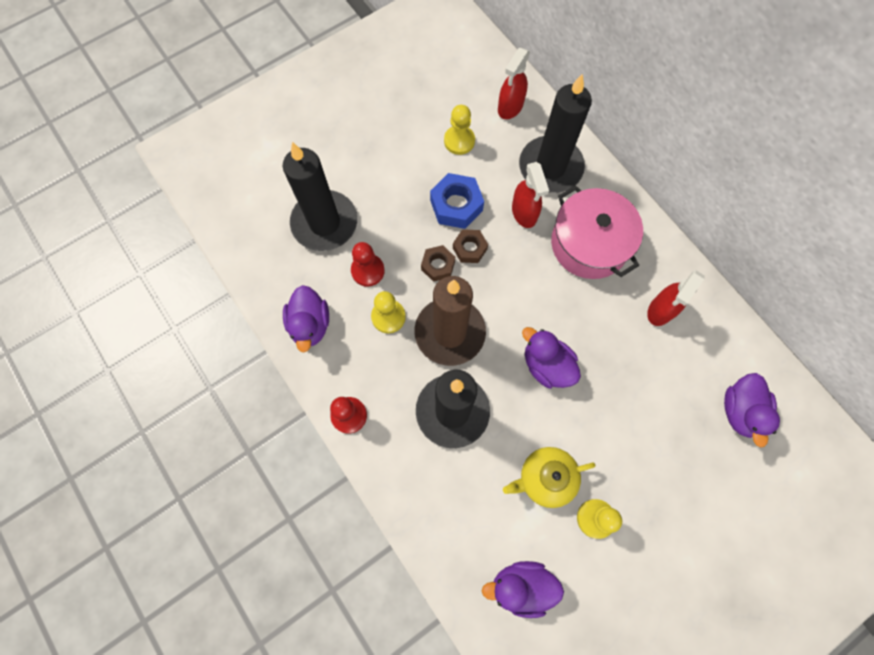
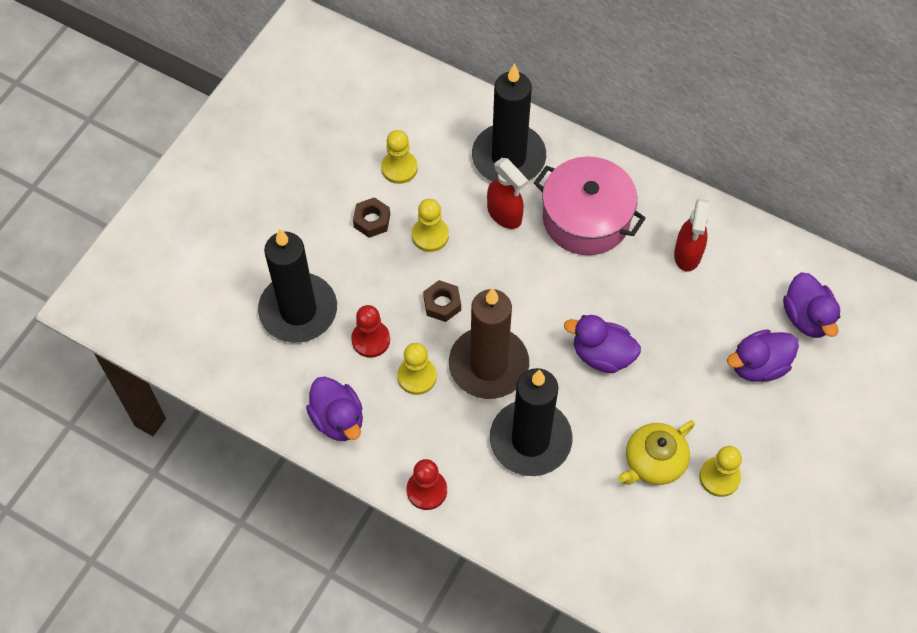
camera: 25 degrees left, 10 degrees down
(456, 205) = (430, 235): blue nut -> yellow pawn
(469, 248) = (466, 273): brown nut -> brown nut (372, 221)
(510, 107) = (435, 112): red spray bottle -> none
(521, 586) = (679, 571): purple duck -> purple duck (758, 365)

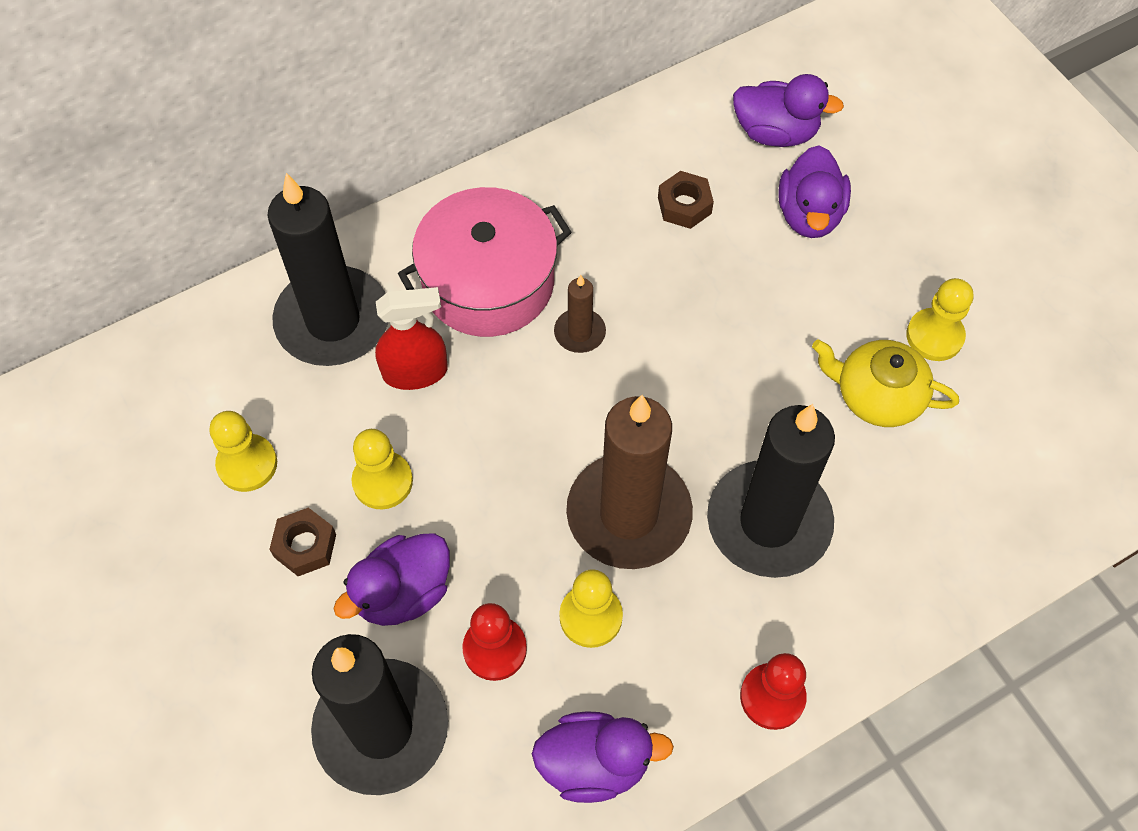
camera: 60 degrees left, 0 degrees up
(442, 304) = (499, 523): brown nut -> brown nut (684, 205)
(585, 282) = (579, 332): none -> brown candle
(602, 355) = (695, 371): purple duck -> purple duck (403, 593)
(653, 462) = (877, 395): yellow teapot -> yellow teapot turned 120 degrees clockwise
(687, 254) = (614, 202): red spray bottle -> none

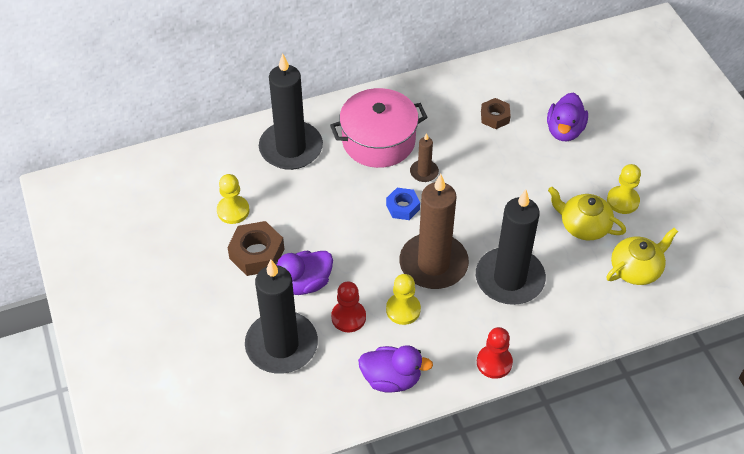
camera: 10 degrees right, 10 degrees down
(305, 546) = (257, 254): brown nut -> brown nut, size x1.58
(382, 481) = (303, 229): yellow pawn -> none
(416, 372) = (331, 179): red spray bottle -> none
(554, 408) = (402, 207): none -> blue nut
(775, 132) = (554, 87): purple duck -> none
(983, 466) = (636, 269): none -> yellow teapot

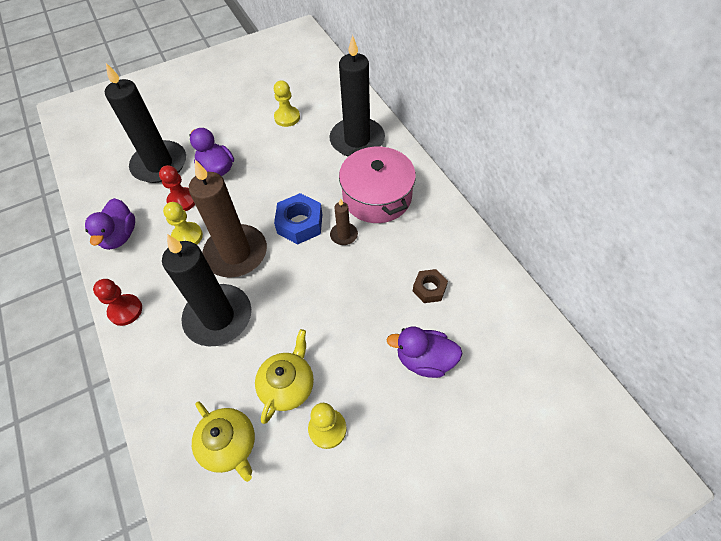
camera: 85 degrees right, 5 degrees up
(257, 254) = (245, 137): brown nut -> none
(402, 207) = (300, 223): blue nut -> blue nut, size x1.58

